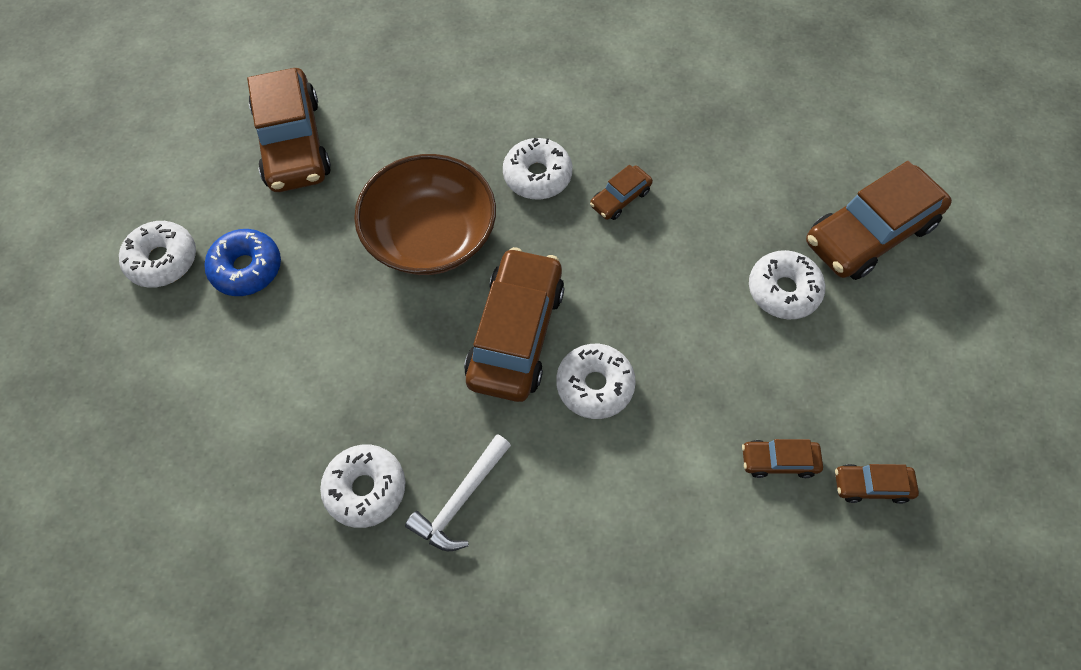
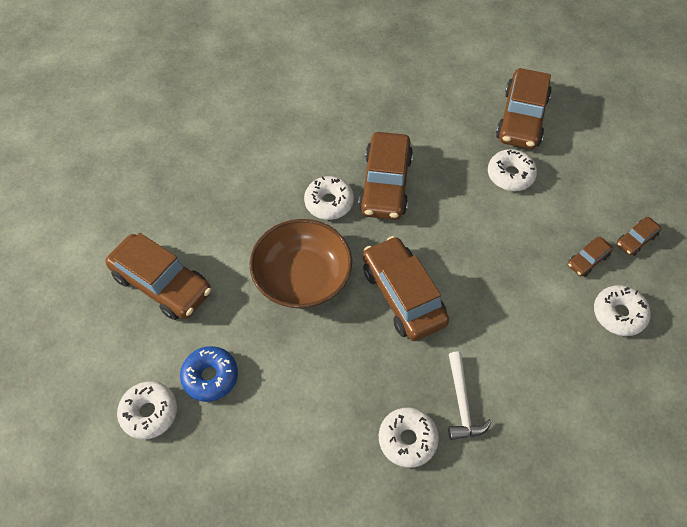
camera: 40 degrees left, 5 degrees down
(594, 385) = (469, 291): white donut -> white donut (618, 314)
(620, 198) = (385, 184): brown car -> brown car, size x2.15

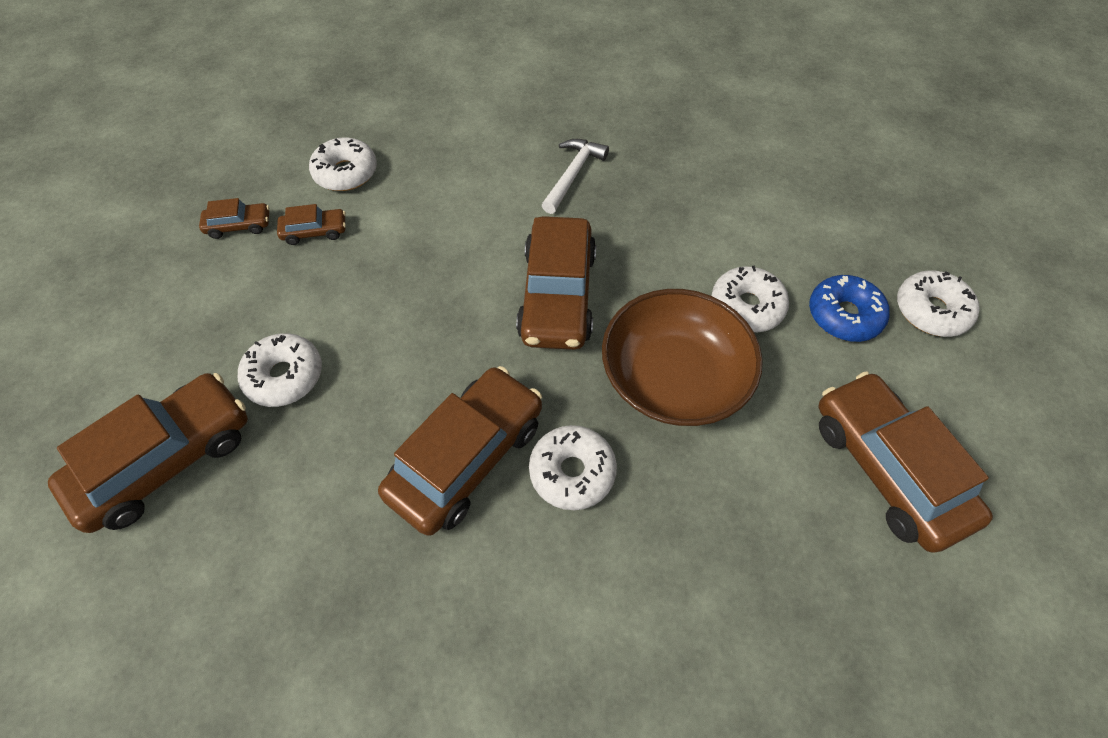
camera: 150 degrees left, 0 degrees up
(407, 440) = (648, 171): white donut -> white donut (746, 306)

